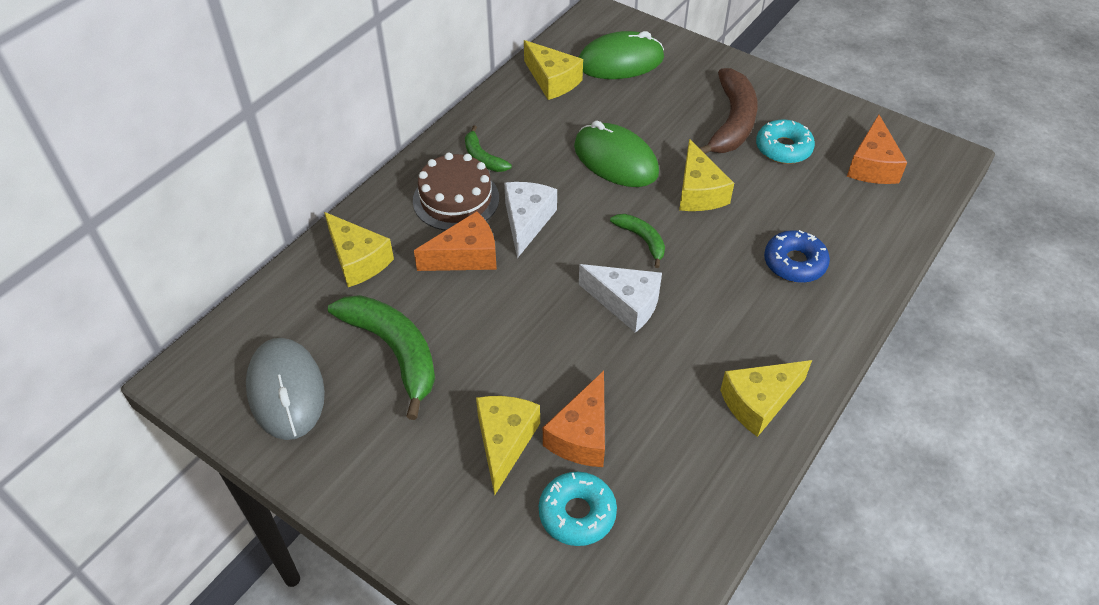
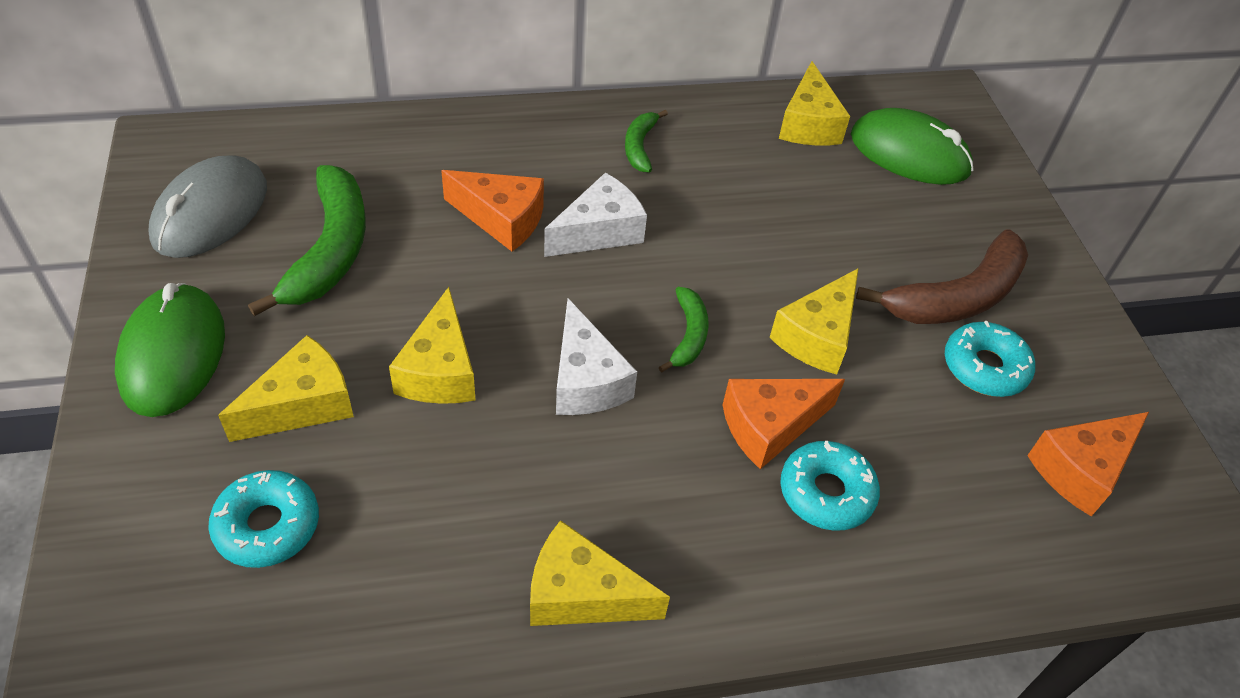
camera: 40 degrees right, 0 degrees up
(358, 260) = (410, 153): yellow cheese -> yellow cheese (440, 370)
(456, 199) = (563, 165): brown cake -> none
(582, 435) = (373, 461): orange cheese -> orange cheese (770, 426)
(615, 160) = (769, 241): green mouse -> green mouse (173, 354)
(794, 263) = (826, 493): blue donut -> turquoise donut

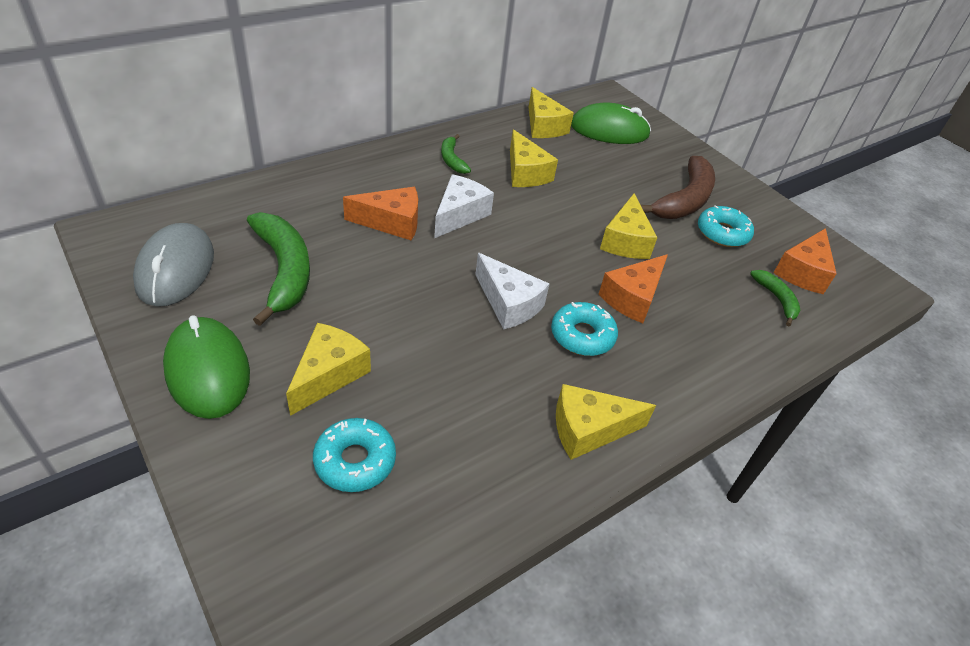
camera: 25 degrees left, 5 degrees down
(440, 370) = (411, 325): yellow cheese -> yellow cheese (525, 173)
(688, 335) = (553, 260): green banana -> green banana (776, 299)
(826, 493) = (687, 325): turquoise donut -> turquoise donut (582, 336)

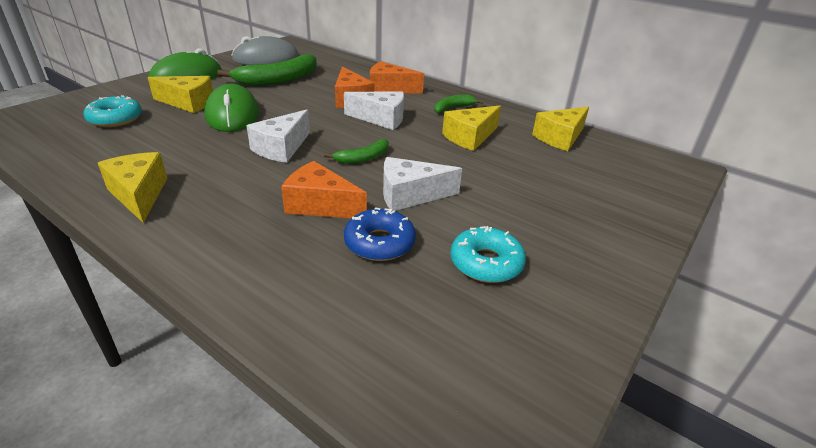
camera: 75 degrees right, 10 degrees down
(582, 336) = (254, 183): turquoise donut -> none
(609, 130) = (608, 172): green mouse -> green mouse (232, 114)
(625, 241) = (410, 195): yellow cheese -> white cheese
(684, 200) = (527, 230): brown banana -> none
(694, 277) = (379, 243): none -> blue donut
(776, 299) = (377, 315): green banana -> green banana (363, 158)
(803, 272) = (459, 346): orange cheese -> orange cheese (389, 89)

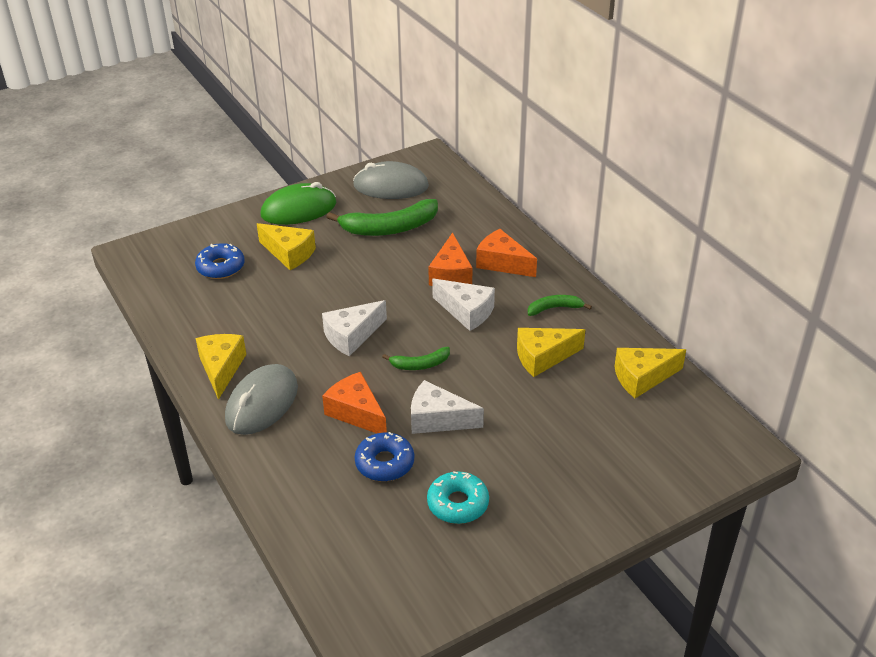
camera: 25 degrees right, 5 degrees up
(115, 119) = (220, 267): turquoise donut -> blue donut
(203, 216) = (262, 403): none -> grey mouse
(232, 114) = (324, 278): green mouse -> none

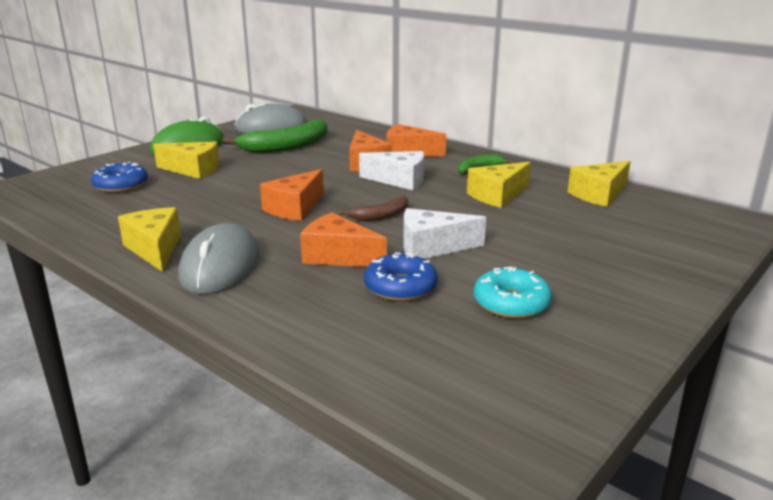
camera: 20 degrees left, 15 degrees down
(352, 336) = (295, 208): white cheese -> orange cheese
(420, 364) = (381, 216): green banana -> brown banana

